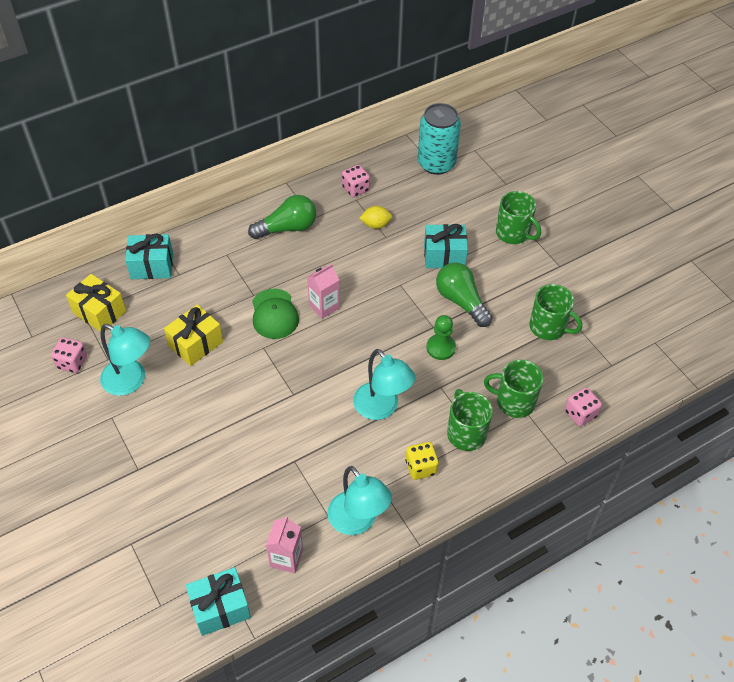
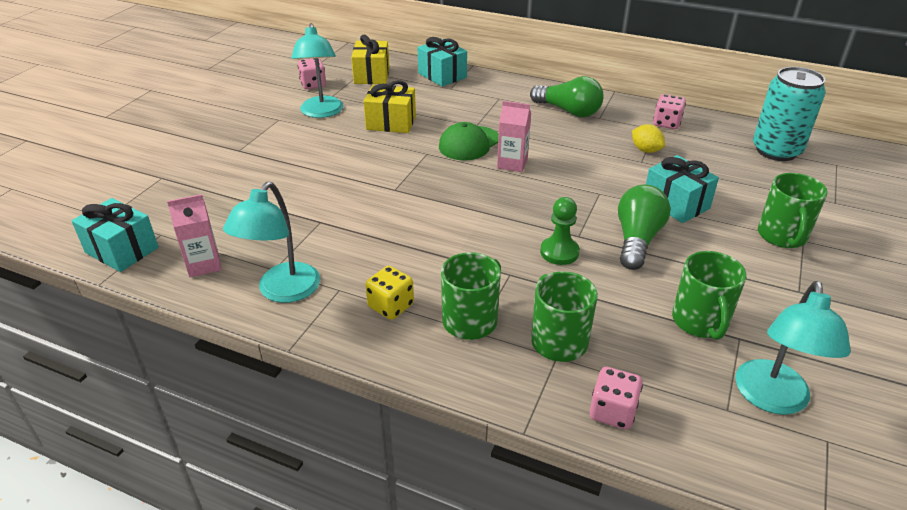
camera: 55 degrees right, 15 degrees down
(382, 408) = (437, 247): turquoise lamp -> turquoise lamp (772, 399)

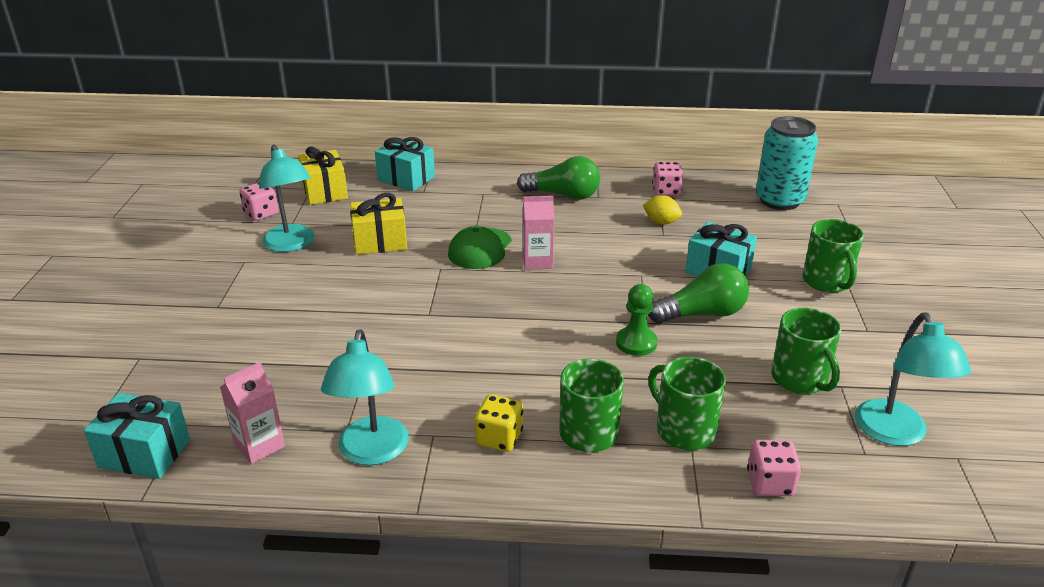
camera: 20 degrees left, 5 degrees down
(637, 240) = (702, 314): green light bulb -> green light bulb turned 75 degrees clockwise

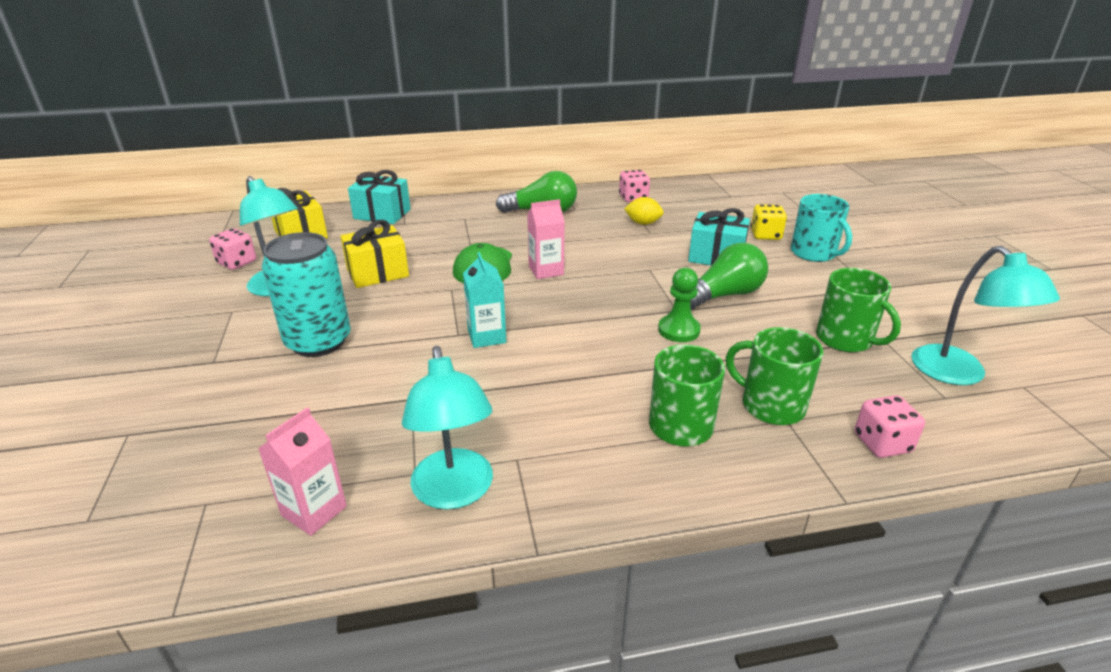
camera: 15 degrees left, 0 degrees up
(144, 453) = (163, 551): turquoise gift -> none
(453, 320) = (486, 336): none -> turquoise carton
(499, 438) = (590, 449): yellow dice -> yellow dice (765, 235)
(779, 200) = (734, 194): turquoise can -> turquoise can (318, 342)
(827, 282) = (814, 253): green mug -> turquoise mug

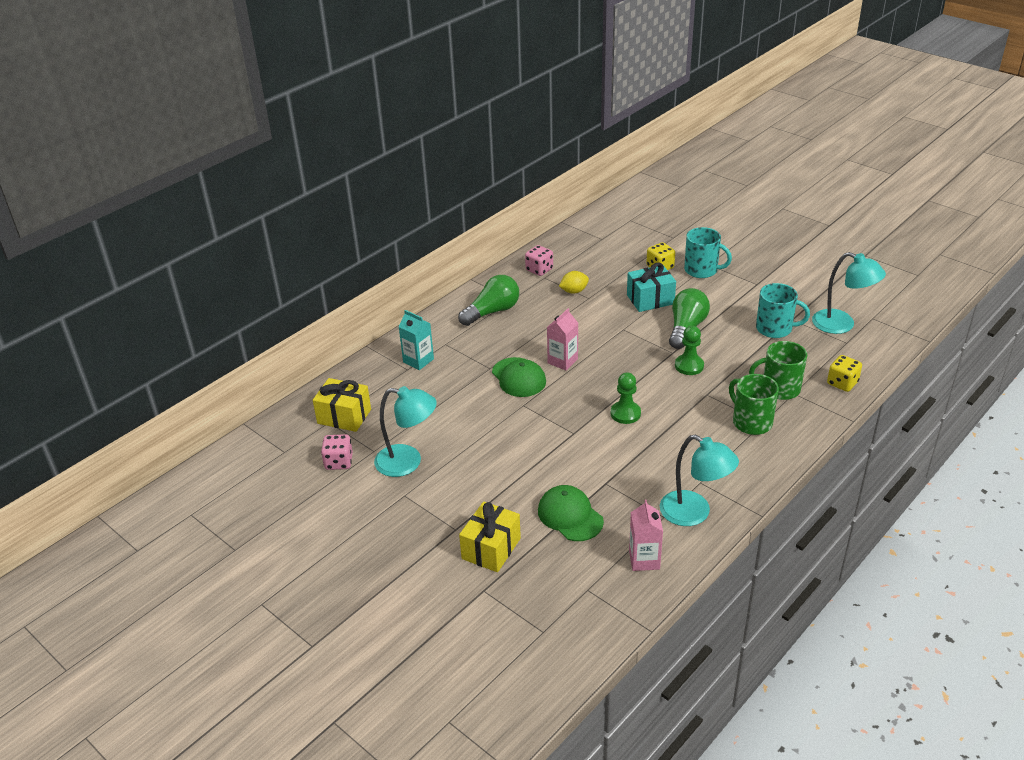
camera: 35 degrees left, 5 degrees up
(318, 342) = (498, 482): turquoise can -> none
(324, 410) = (570, 516): none -> green cap
(377, 273) = (455, 418): yellow gift -> yellow gift (491, 548)
(382, 214) = (376, 369): turquoise gift -> none
(486, 336) = (592, 425): turquoise carton -> turquoise carton (418, 360)
(538, 342) = (625, 413): none -> green pawn
(845, 339) = (775, 329): green mug -> turquoise mug
(882, 443) = (842, 383): pink dice -> yellow dice

